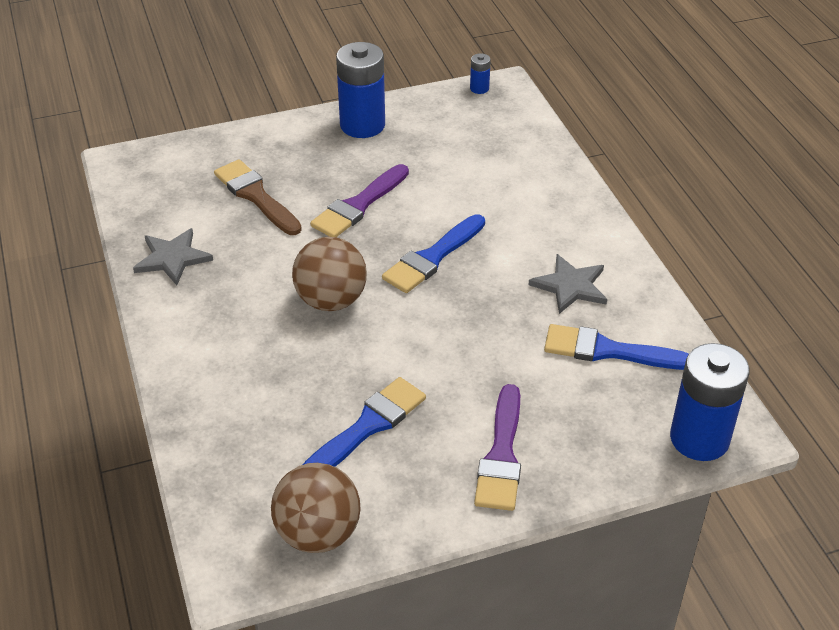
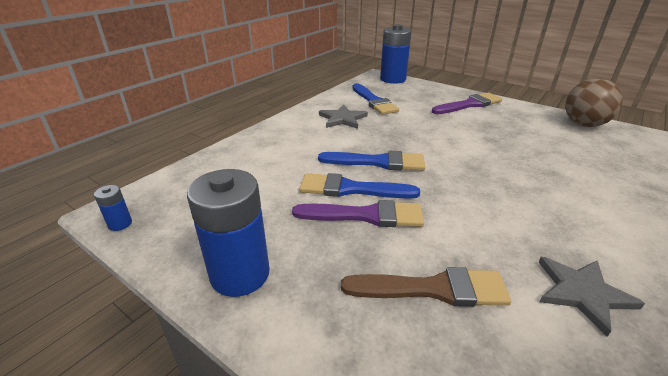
camera: 125 degrees left, 10 degrees down
(256, 196) = (433, 289): brown brush -> brown brush turned 105 degrees counterclockwise
(331, 300) = (471, 181): brown ball -> none
(368, 426) = (519, 134): blue brush -> blue brush (351, 189)

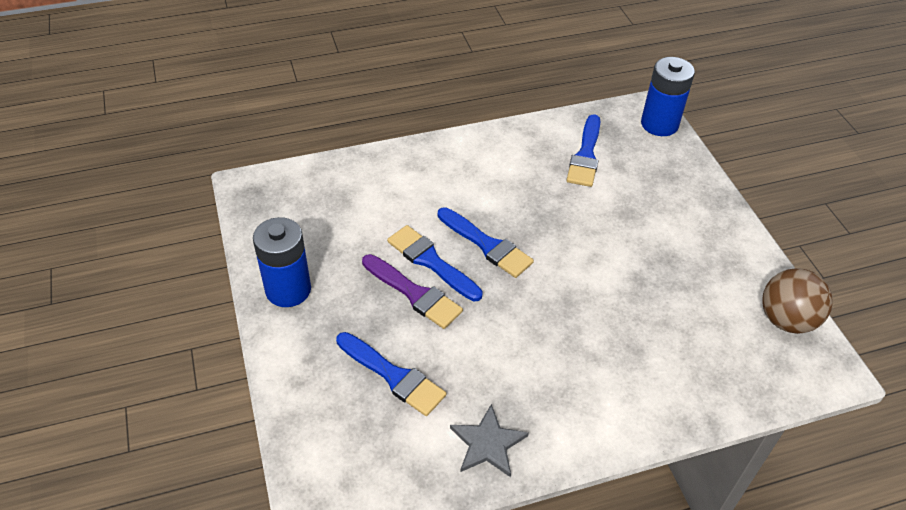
camera: 35 degrees right, 15 degrees up
(120, 224) = (246, 201): blue battery -> none
(342, 119) = (519, 167): grey star -> none
(433, 289) = (393, 376): brown brush -> blue brush
(469, 104) = (692, 217): purple brush -> none

